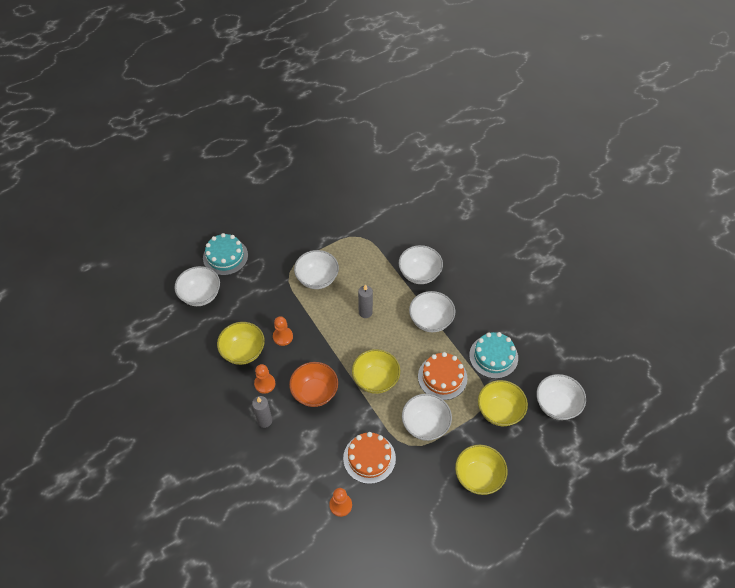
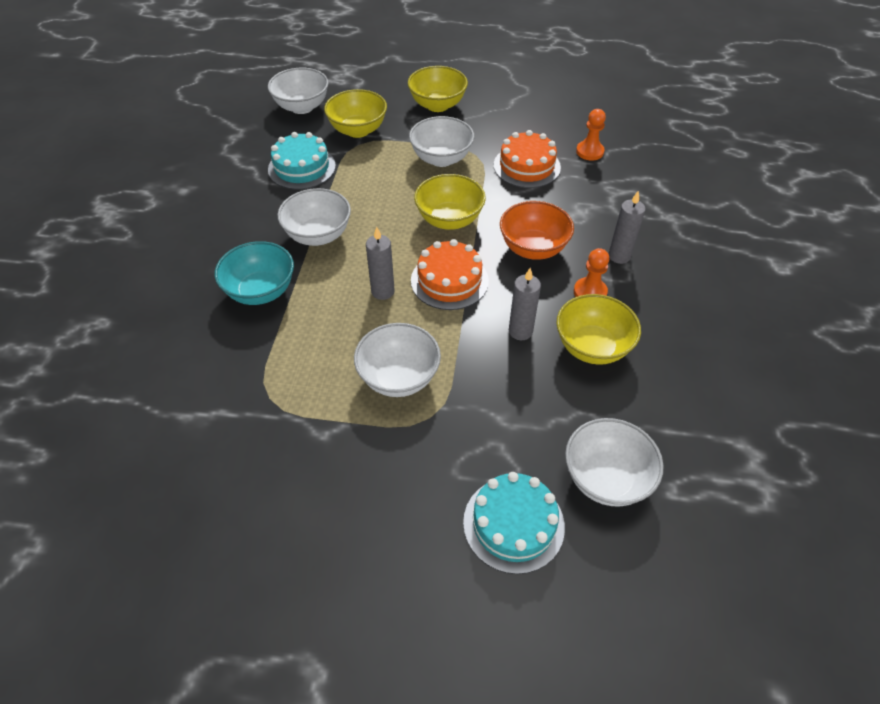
camera: 140 degrees left, 5 degrees down
(283, 337) = (520, 331): orange pawn -> grey candle
(419, 274) = (261, 291): white bowl -> turquoise bowl
(442, 377) = (376, 181): orange cake -> orange cake (449, 280)

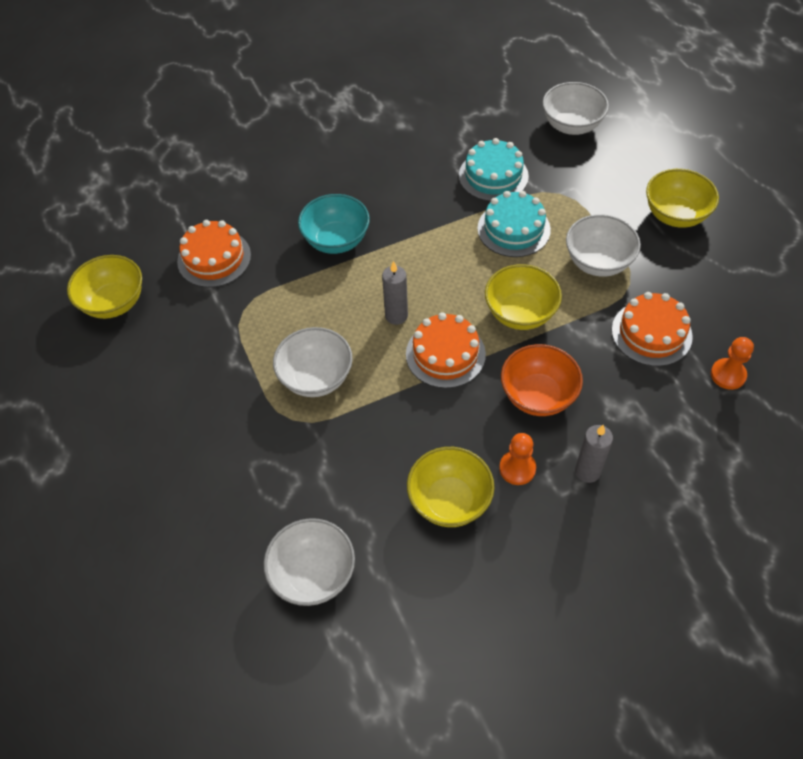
camera: 60 degrees right, 5 degrees up
(181, 392) = (214, 258): none -> orange cake
(318, 235) = (424, 236): white bowl -> none
(358, 130) = (578, 181): yellow bowl -> yellow bowl (114, 303)
(513, 524) = (231, 527): turquoise cake -> turquoise cake (513, 229)
(520, 331) = (427, 436): grey candle -> none

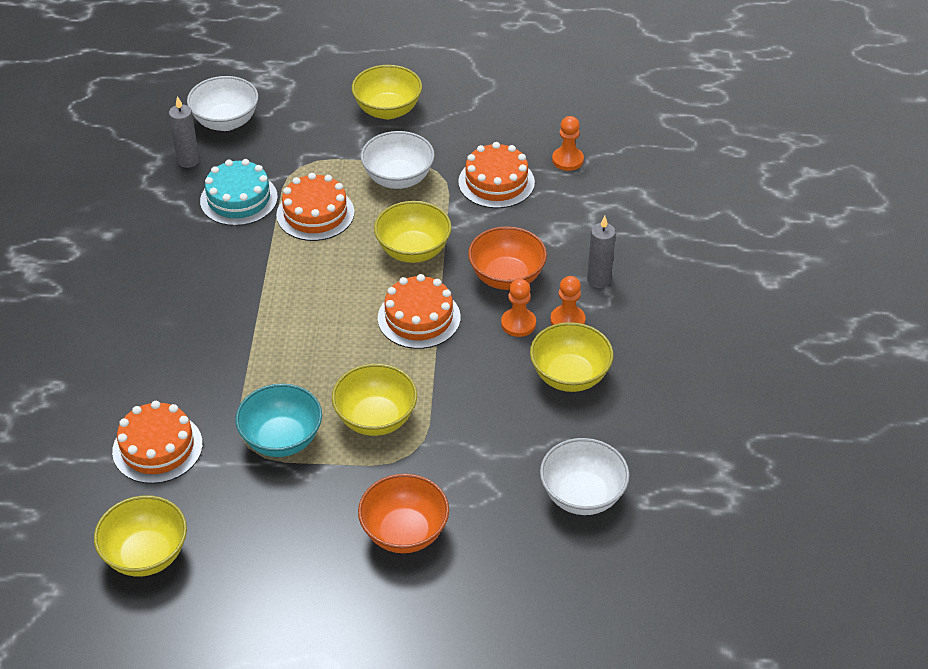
camera: 65 degrees left, 10 degrees down
(208, 454) = (404, 532): none -> orange bowl
(316, 378) = (376, 419): white bowl -> yellow bowl
(336, 240) = (219, 342): turquoise bowl -> turquoise bowl (282, 439)
(396, 316) = (349, 334): grey candle -> grey candle (188, 160)
(487, 431) = (518, 324): none -> orange pawn
(513, 229) = (315, 213): turquoise cake -> orange cake

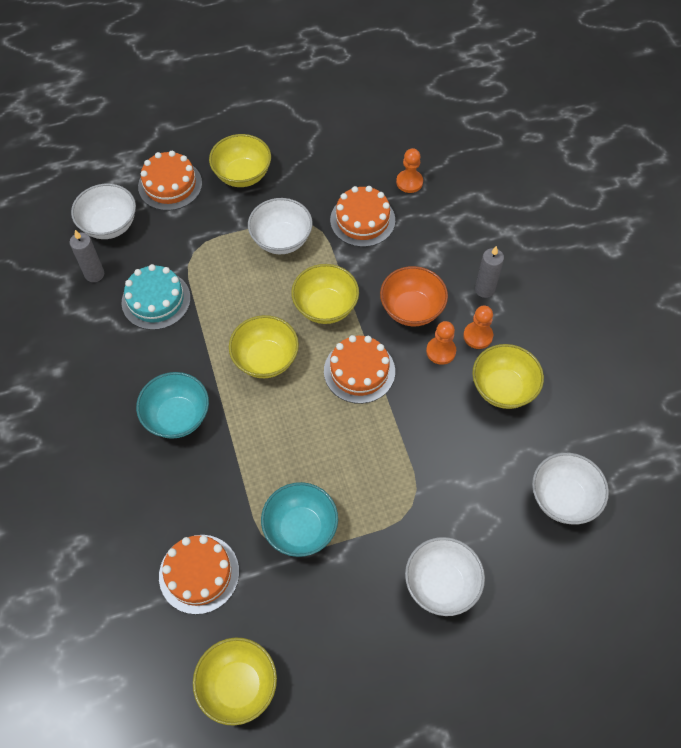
camera: 20 degrees left, 15 degrees up
(207, 306) = (177, 417): none -> turquoise bowl
(315, 213) = (228, 295): orange cake -> orange cake (170, 185)
(376, 419) = (368, 481): yellow bowl -> yellow bowl (265, 359)
(404, 532) = (441, 584): orange bowl -> white bowl

